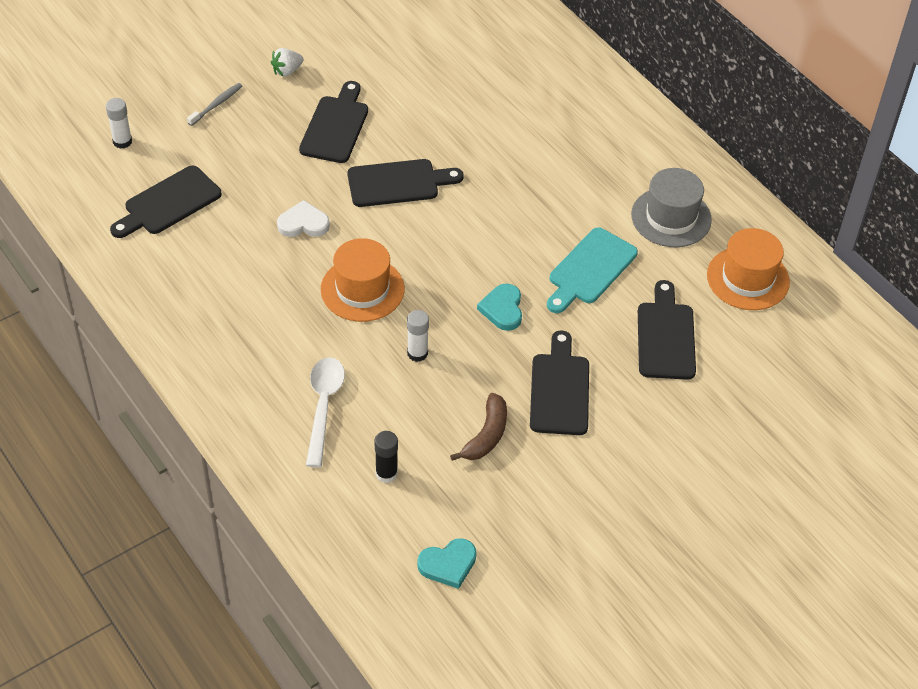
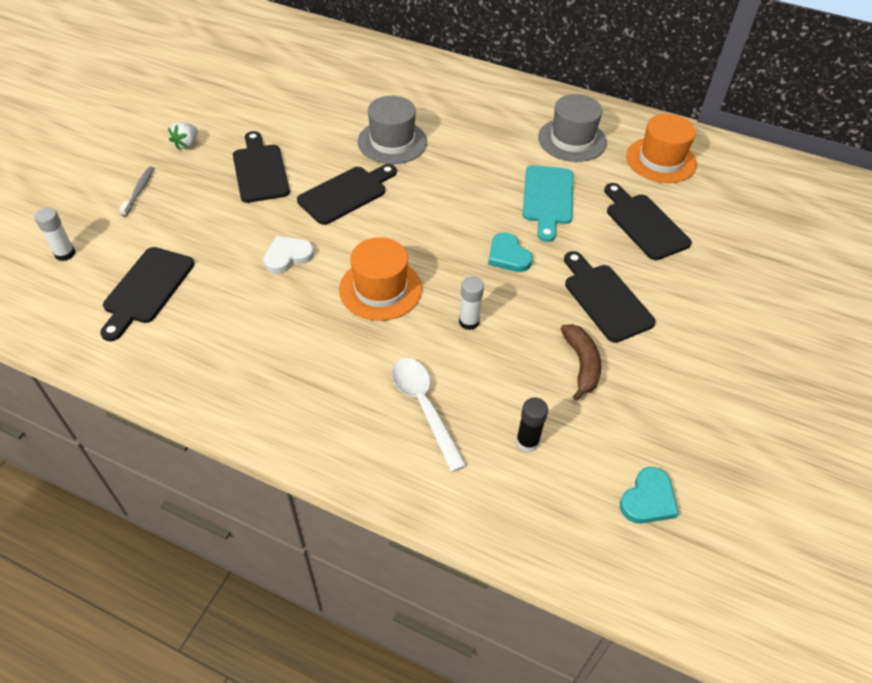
camera: 30 degrees left, 0 degrees up
(483, 145) = (392, 142): none -> grey hat

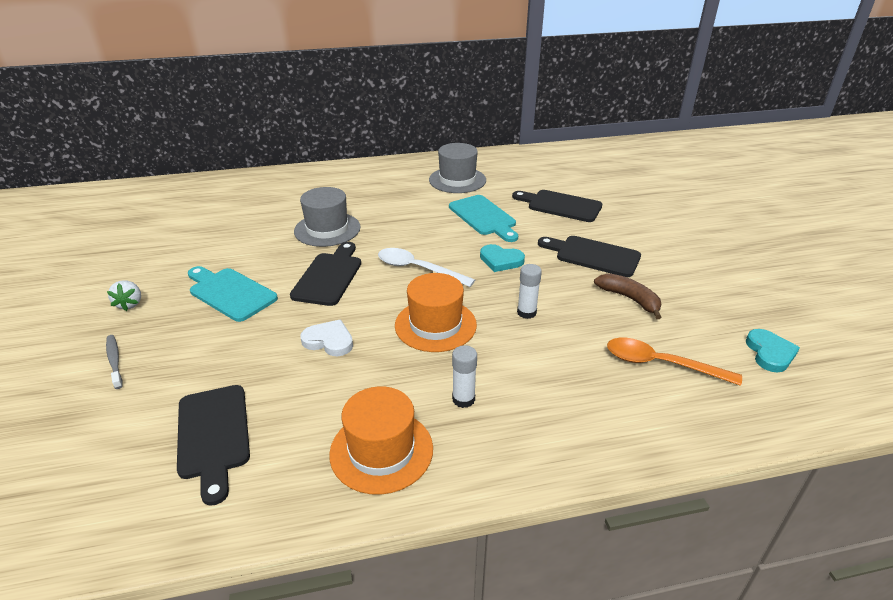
camera: 35 degrees left, 15 degrees down
(65, 254) = (77, 454): white glue stick -> white glue stick (463, 399)
(260, 170) = (230, 293): black cutting board -> turquoise cutting board
(287, 256) = (329, 341): white heart -> white heart turned 90 degrees clockwise
(424, 407) = (567, 384): white spoon -> white spoon (418, 269)
(527, 442) = (661, 364): black glue stick -> orange spoon
(661, 160) = (525, 170): orange hat -> orange hat (381, 451)

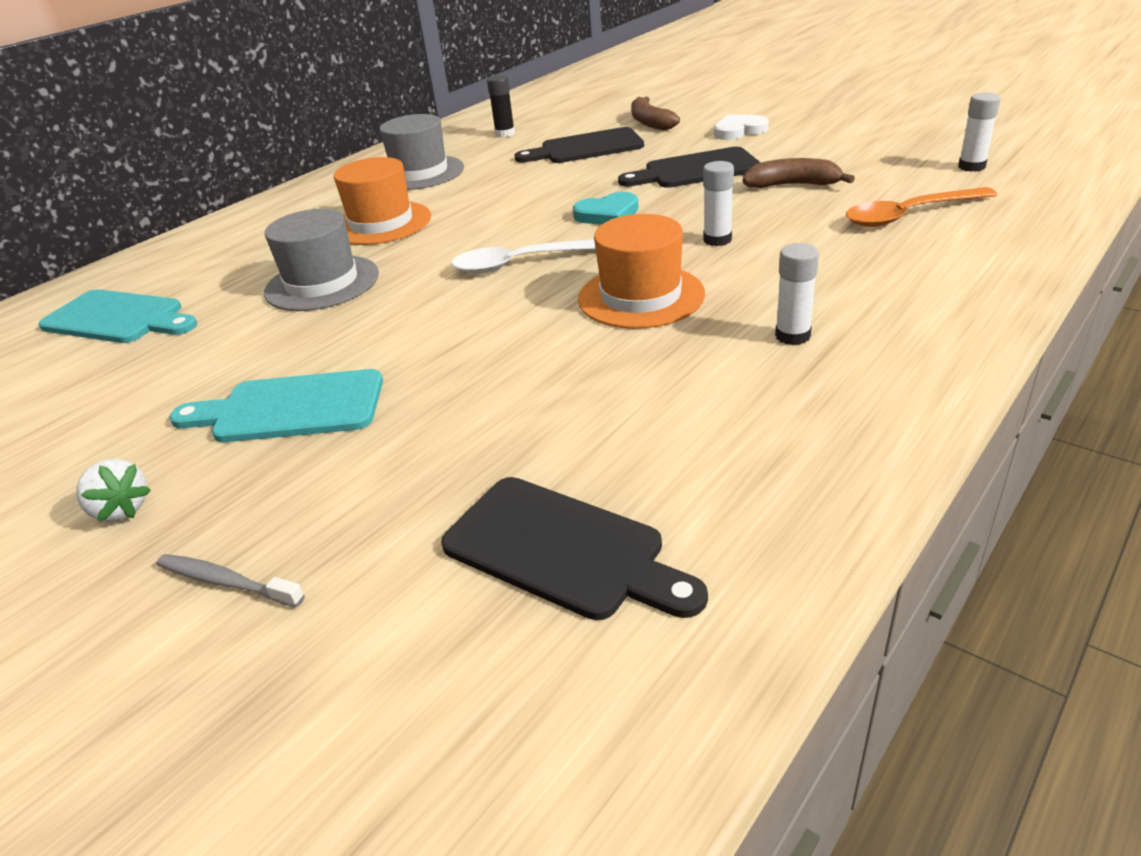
camera: 35 degrees left, 0 degrees up
(329, 276) = (416, 322): black cutting board -> none
(329, 341) = (538, 376): white heart -> white heart (739, 131)
(381, 451) = (796, 426): orange hat -> orange hat (381, 223)
(484, 217) = (517, 189): turquoise cutting board -> turquoise cutting board (118, 318)
(535, 173) = (505, 134): none -> black glue stick
(624, 204) = (650, 122): none -> brown banana
(770, 353) = (971, 167): turquoise heart -> white glue stick

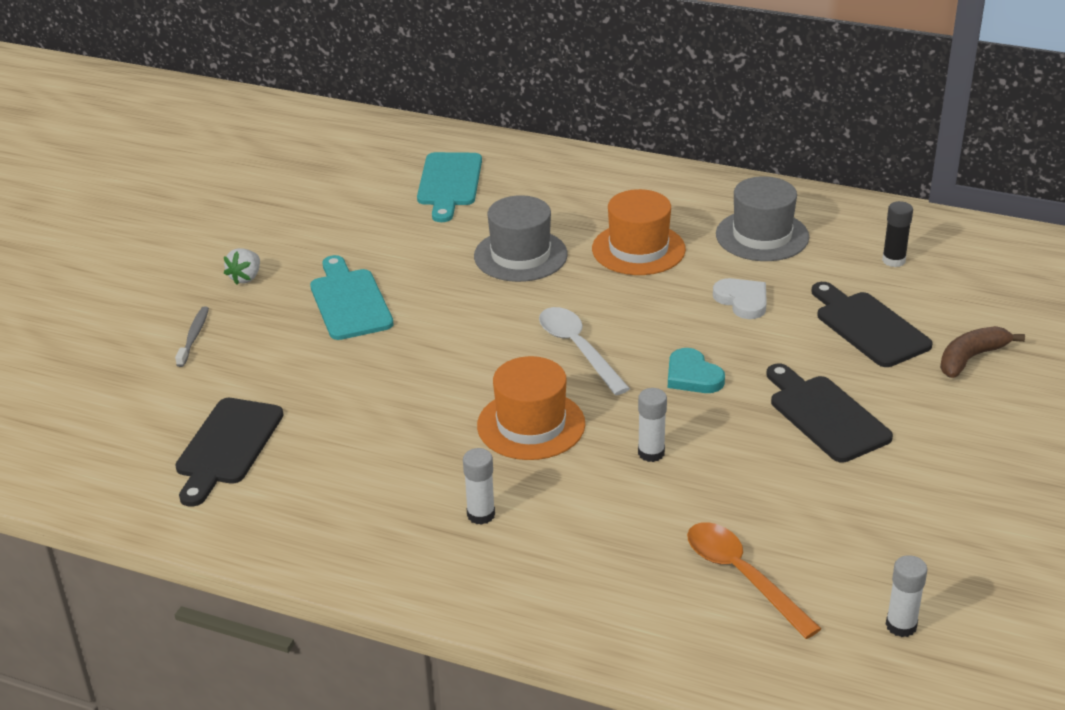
camera: 70 degrees right, 0 degrees up
(739, 131) = (965, 432): white heart -> white heart (742, 301)
(792, 185) = (802, 489): brown banana -> none

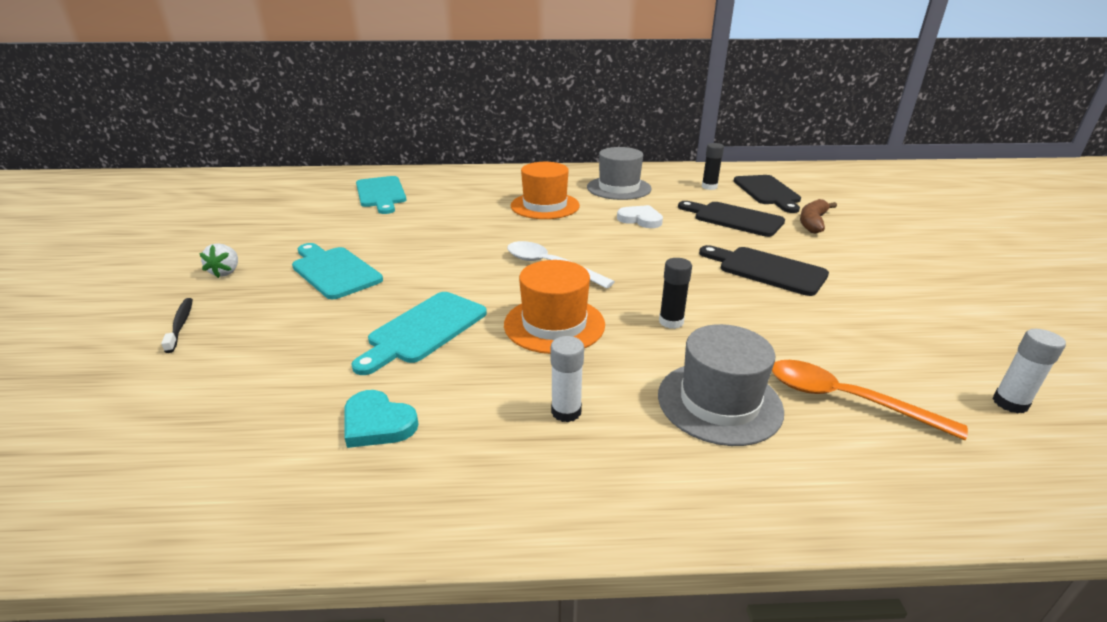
camera: 25 degrees left, 5 degrees down
(194, 337) = (180, 324): grey toothbrush -> black toothbrush
(227, 446) = (246, 416): black cutting board -> black cutting board (767, 192)
(404, 399) = (424, 330): none -> turquoise cutting board
(520, 255) = (462, 221): grey hat -> grey hat (719, 402)
(651, 453) = (671, 322): white glue stick -> black glue stick
(692, 376) = (650, 265): turquoise heart -> turquoise heart (377, 423)

